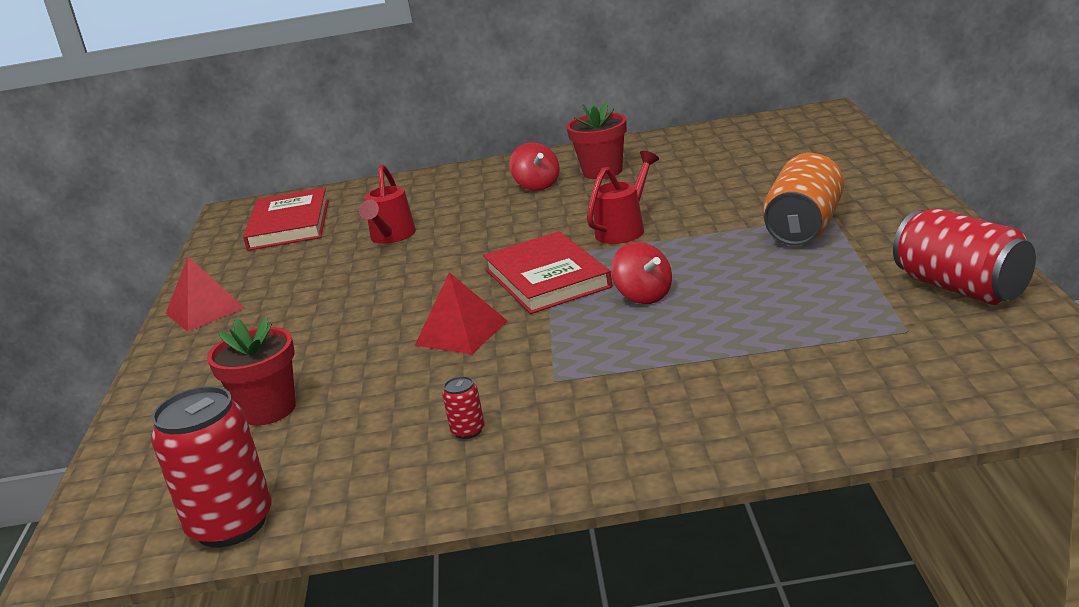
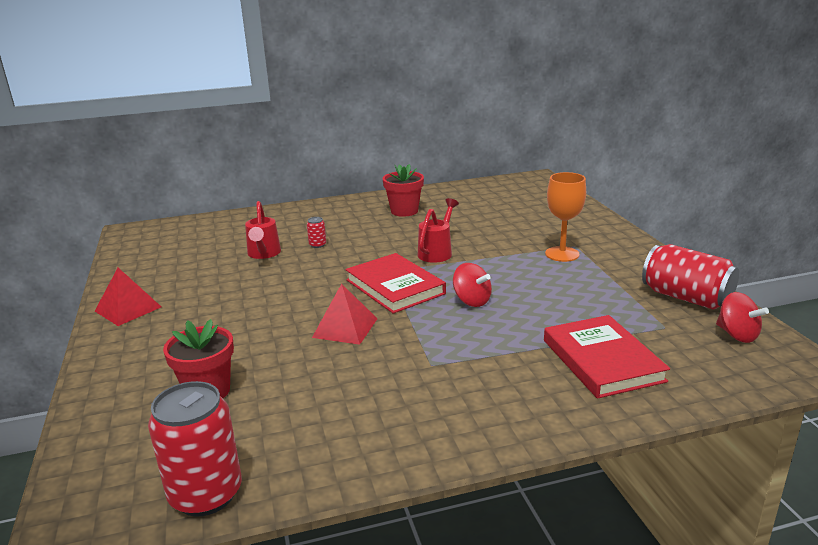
camera: 15 degrees left, 0 degrees up
(289, 225) = (178, 243): red book -> red book (602, 360)
(468, 431) = (380, 406): red can -> red can (317, 245)
(537, 185) = (361, 219): red spinning top -> red spinning top (737, 335)
(804, 228) = (562, 254): orange can -> orange goblet

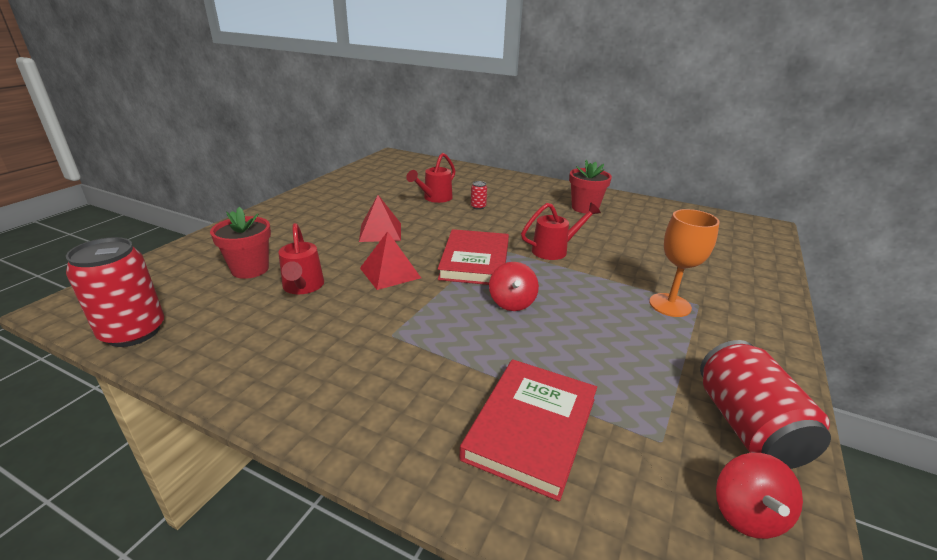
camera: 40 degrees right, 5 degrees up
(128, 309) = (309, 199): red pyramid -> red pyramid (380, 232)
(293, 376) = (303, 287): none -> red watering can

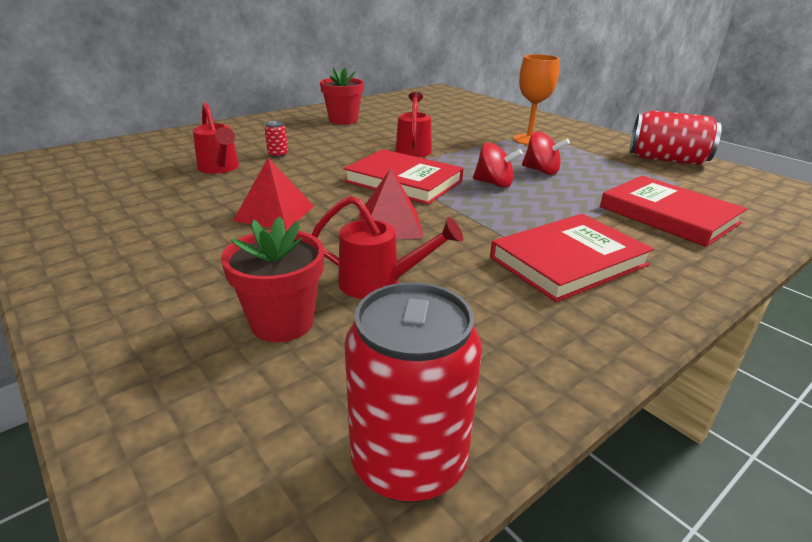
camera: 65 degrees left, 0 degrees up
(373, 362) = (568, 261): none -> red book
(747, 514) = (739, 181): red spinning top -> red spinning top (541, 171)

